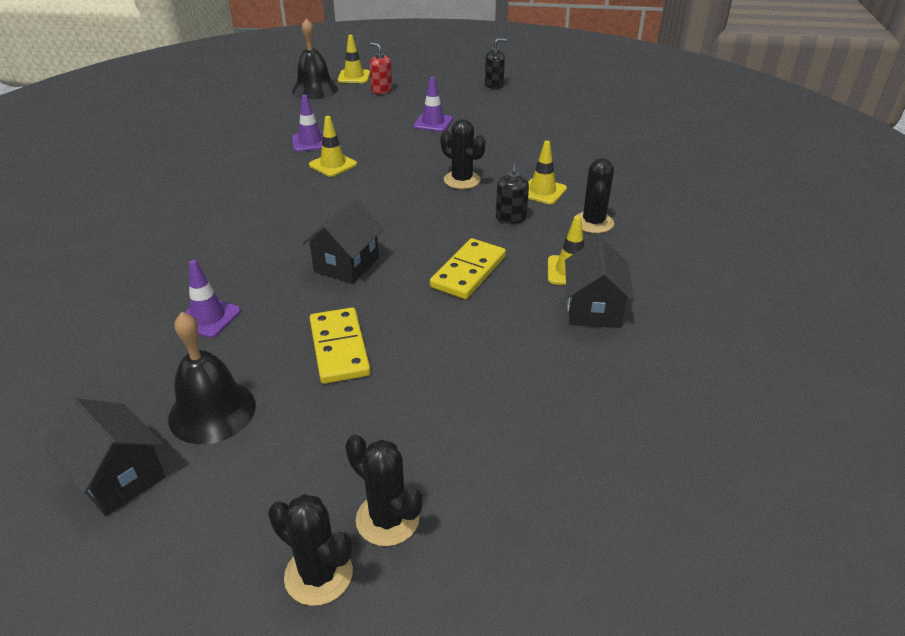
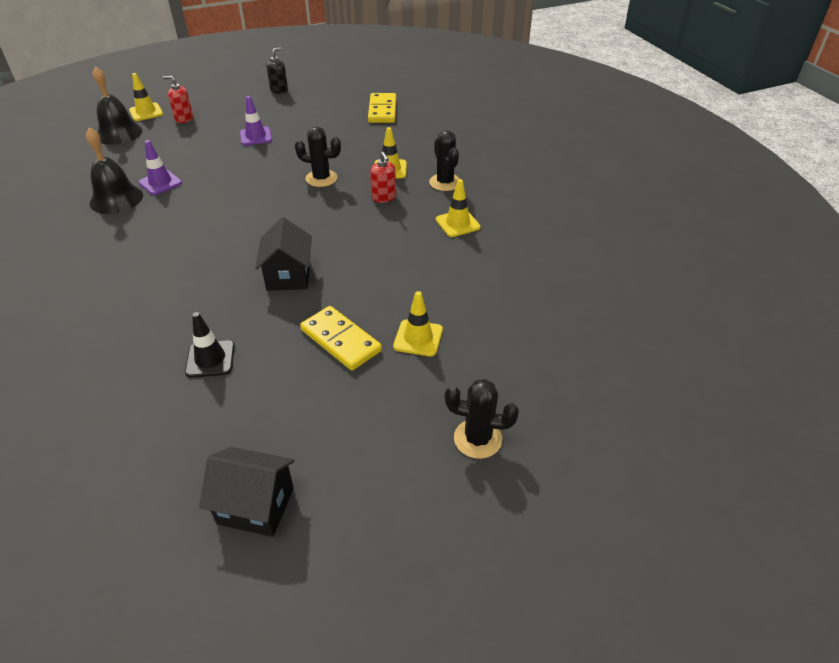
camera: 30 degrees left, 5 degrees up
(208, 318) = (210, 359): purple traffic cone -> black traffic cone
(212, 411) = (284, 426): black bell -> black bell (116, 199)
(318, 574) = (464, 494): black cactus -> none
(333, 165) = (200, 197): yellow traffic cone -> yellow traffic cone (418, 338)
(468, 272) = (387, 248): yellow domino -> yellow domino (382, 110)
(511, 218) = (384, 197): black soap dispenser -> red soap dispenser
(593, 309) = (494, 245): black house -> none

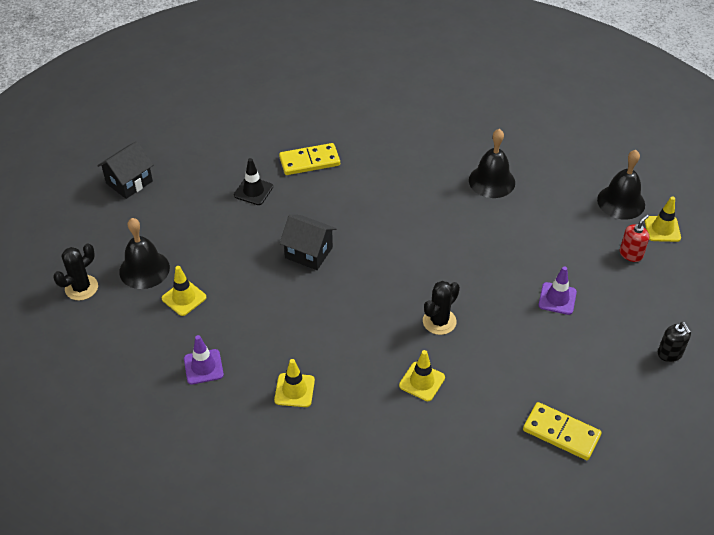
camera: 120 degrees right, 5 degrees up
(160, 183) = (502, 211): purple traffic cone -> purple traffic cone (203, 367)
(340, 340) = (217, 257): yellow domino -> yellow domino (309, 161)
(384, 197) = (374, 355): red soap dispenser -> none
(404, 394) = (144, 269): none -> black bell
(445, 182) = (367, 415): black cactus -> none

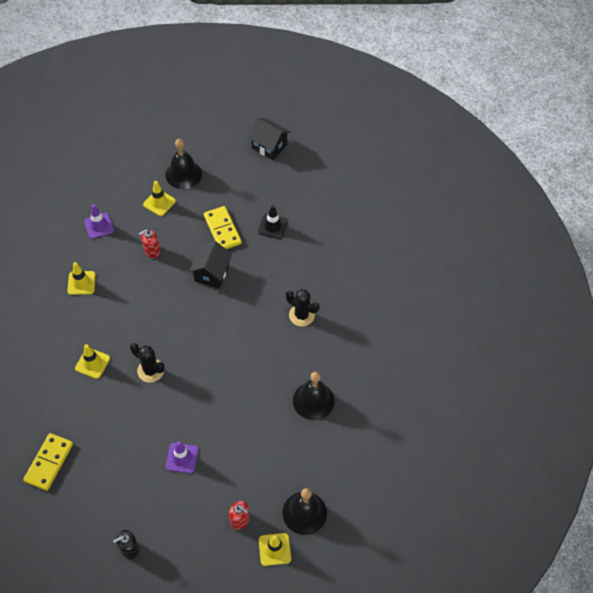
camera: 80 degrees right, 10 degrees up
(81, 288) = (163, 142): black cactus -> black cactus (301, 315)
(260, 310) = (152, 251): none -> red soap dispenser
(309, 161) = (313, 259): yellow domino -> yellow domino (222, 230)

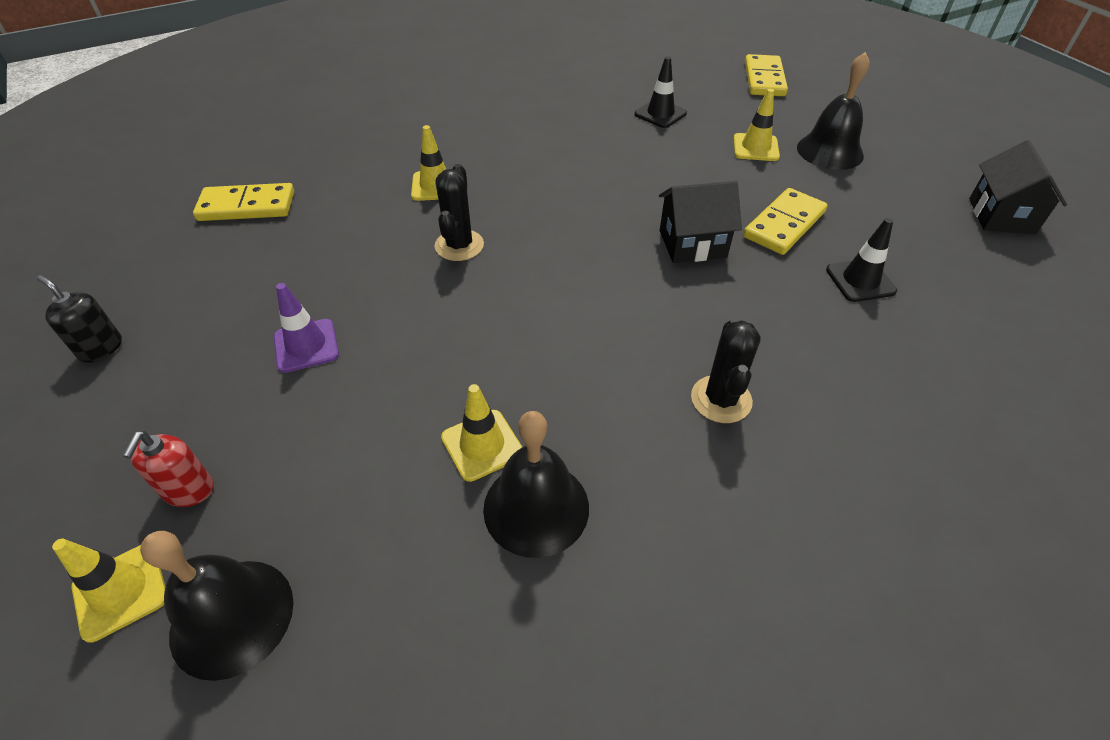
camera: 65 degrees right, 10 degrees down
(81, 283) = (558, 131): yellow traffic cone -> yellow traffic cone (482, 445)
(99, 226) = (660, 114): purple traffic cone -> black traffic cone
(100, 157) = (764, 79): none -> yellow domino
(152, 251) = (669, 170): red soap dispenser -> none

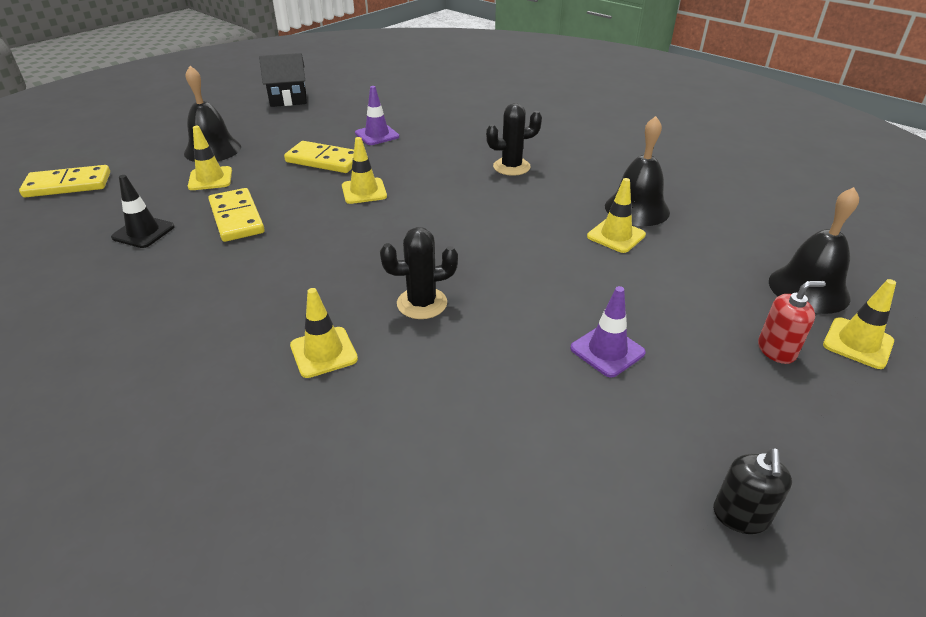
camera: 110 degrees left, 10 degrees down
(247, 206) = (431, 527): yellow domino -> yellow domino (236, 218)
(692, 244) = (364, 191): black house -> yellow traffic cone
(860, 280) = (377, 135): black traffic cone -> purple traffic cone

